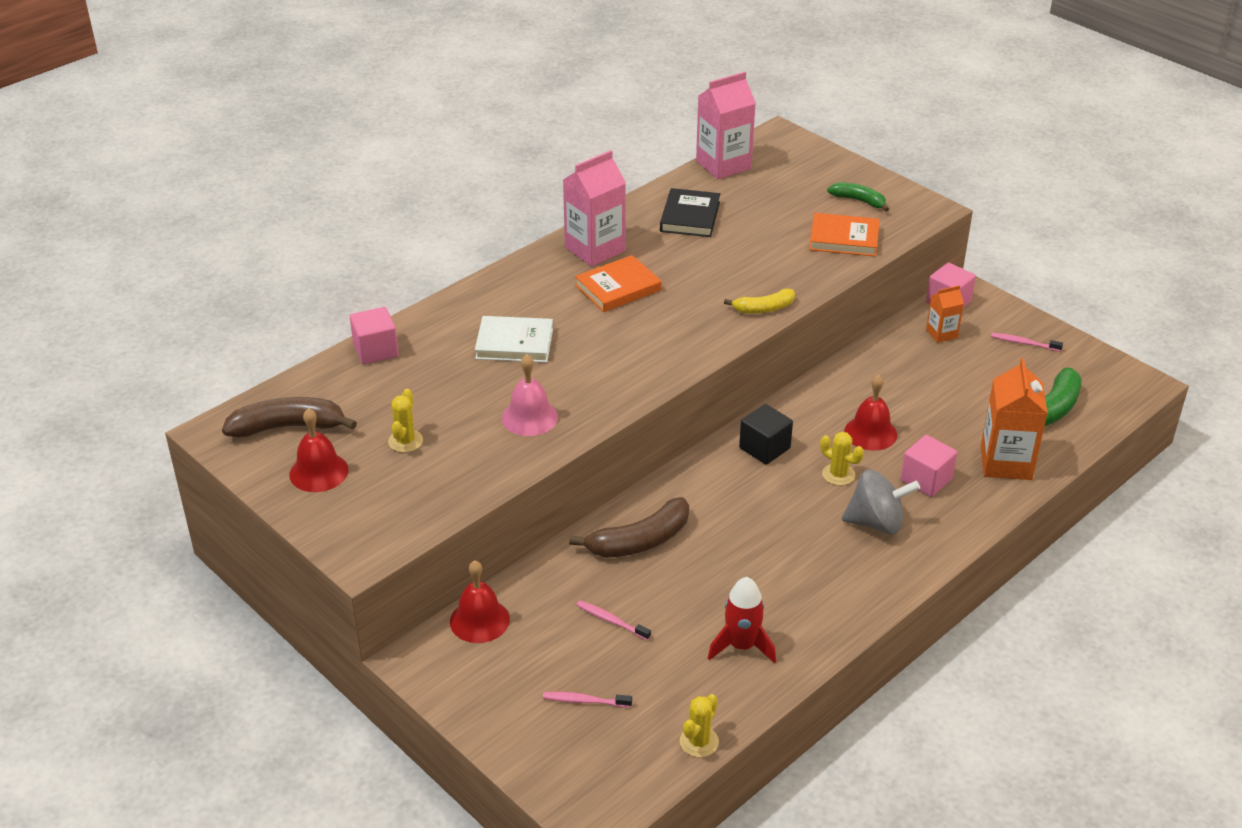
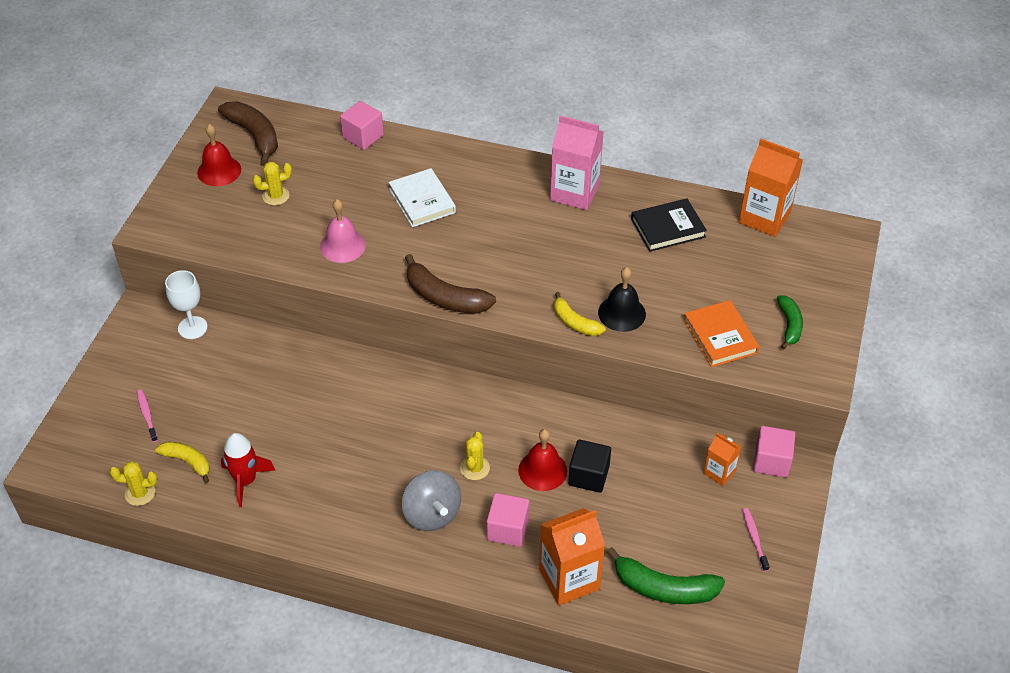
camera: 60 degrees right, 10 degrees up
(479, 620) = (192, 328): red bell -> white goblet
(611, 620) = (230, 396): pink toothbrush -> none
(618, 288) = (534, 226): orange book -> none
(639, 541) = (321, 378): brown banana -> brown banana (445, 297)
(681, 686) = (188, 462): none -> yellow banana
(723, 165) = (764, 217): pink carton -> orange carton
(764, 448) = (475, 409): black cube -> black cube (588, 476)
(774, 279) = (621, 313): none -> black bell

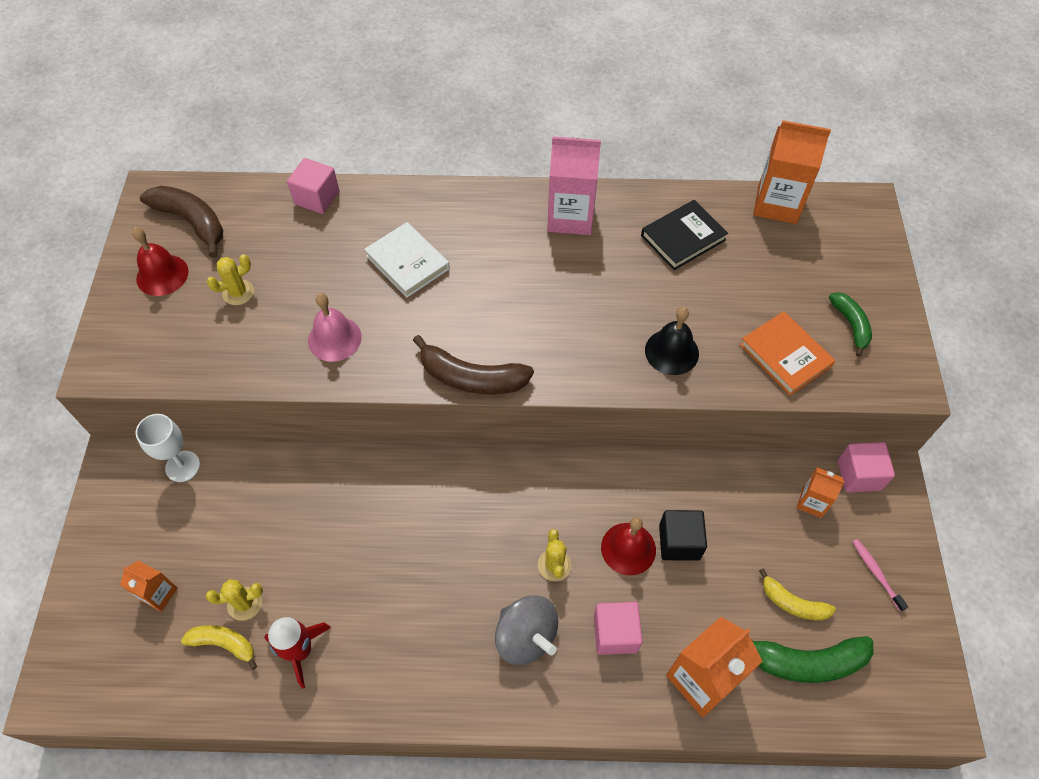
camera: 15 degrees left, 10 degrees up
(140, 493) = (178, 702): yellow cactus -> yellow cactus (244, 603)
(147, 415) = (158, 594): pink toothbrush -> orange carton
(575, 322) = (625, 375): yellow banana -> yellow banana (792, 603)

